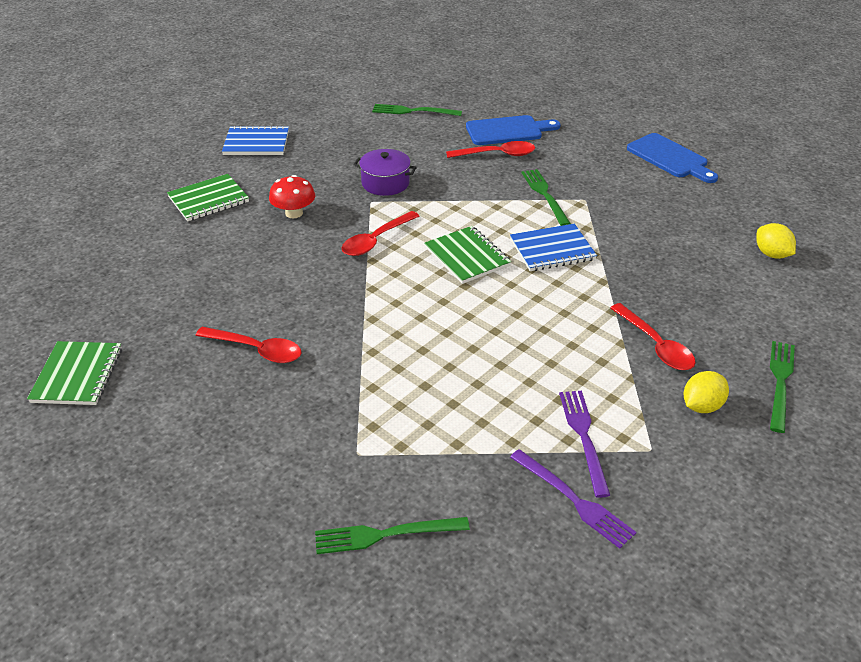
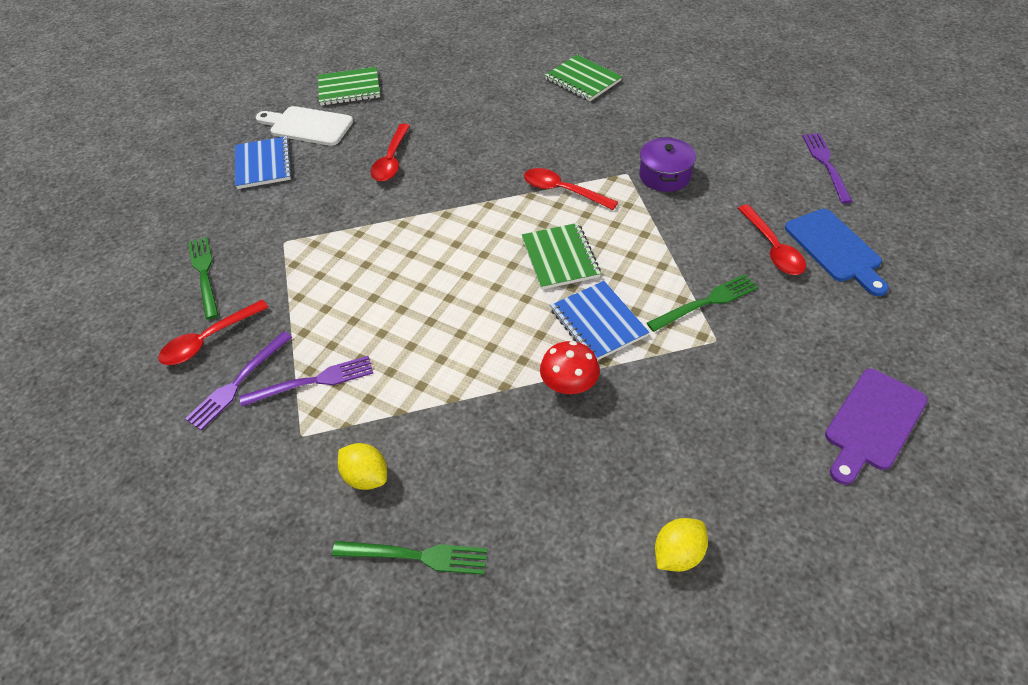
camera: 80 degrees right, 10 degrees up
(133, 421) = (307, 126): none -> white cutting board
(256, 143) = (690, 79): blue notebook -> blue notebook (263, 164)
(294, 213) = (584, 131): red mushroom -> red mushroom (569, 384)
(413, 111) = (826, 164): green fork -> purple fork
(467, 257) = (560, 258): green notebook -> green notebook turned 60 degrees counterclockwise
(655, 345) = (455, 430): red spoon -> red spoon (209, 340)
(670, 158) = (873, 423): blue cutting board -> purple cutting board

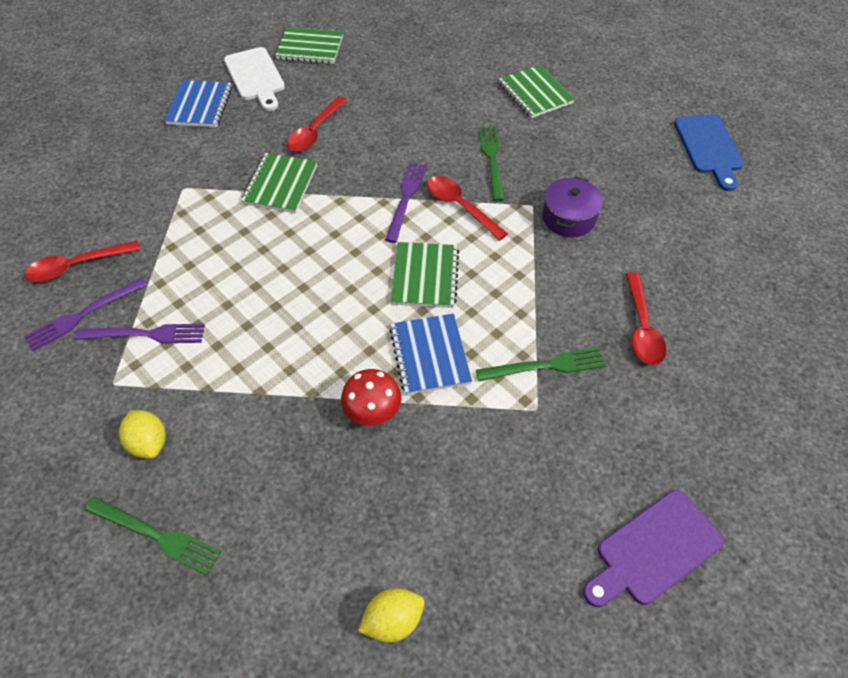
camera: 15 degrees right, 5 degrees up
(204, 274) = (102, 200): green fork -> green fork (492, 159)
(307, 126) = (256, 77): white cutting board -> white cutting board turned 150 degrees counterclockwise
(381, 214) = (280, 185): none -> green notebook
(826, 164) = (743, 251): purple fork -> purple fork (406, 198)
(835, 249) = (707, 347): blue cutting board -> blue cutting board (709, 147)

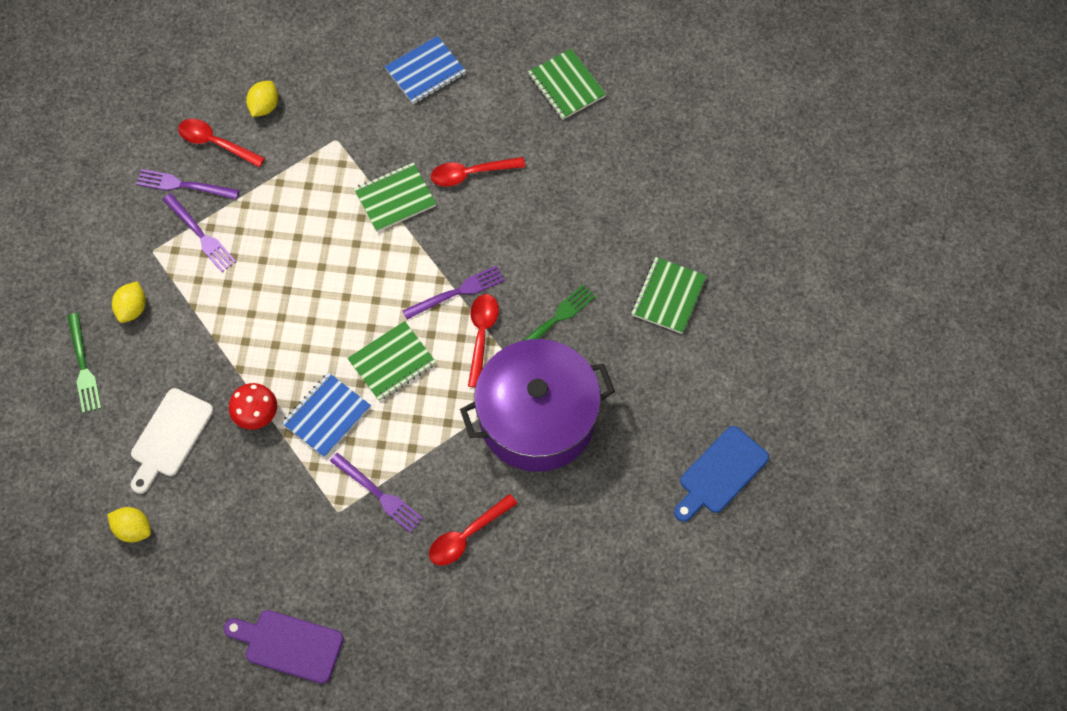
camera: 50 degrees right, 10 degrees up
(92, 213) = (264, 106): none -> yellow lemon
(256, 77) = (493, 79): white cutting board -> white cutting board (170, 437)
(545, 366) = (378, 494): green fork -> purple fork
(568, 218) = (537, 418): purple pot -> purple pot, size x2.21

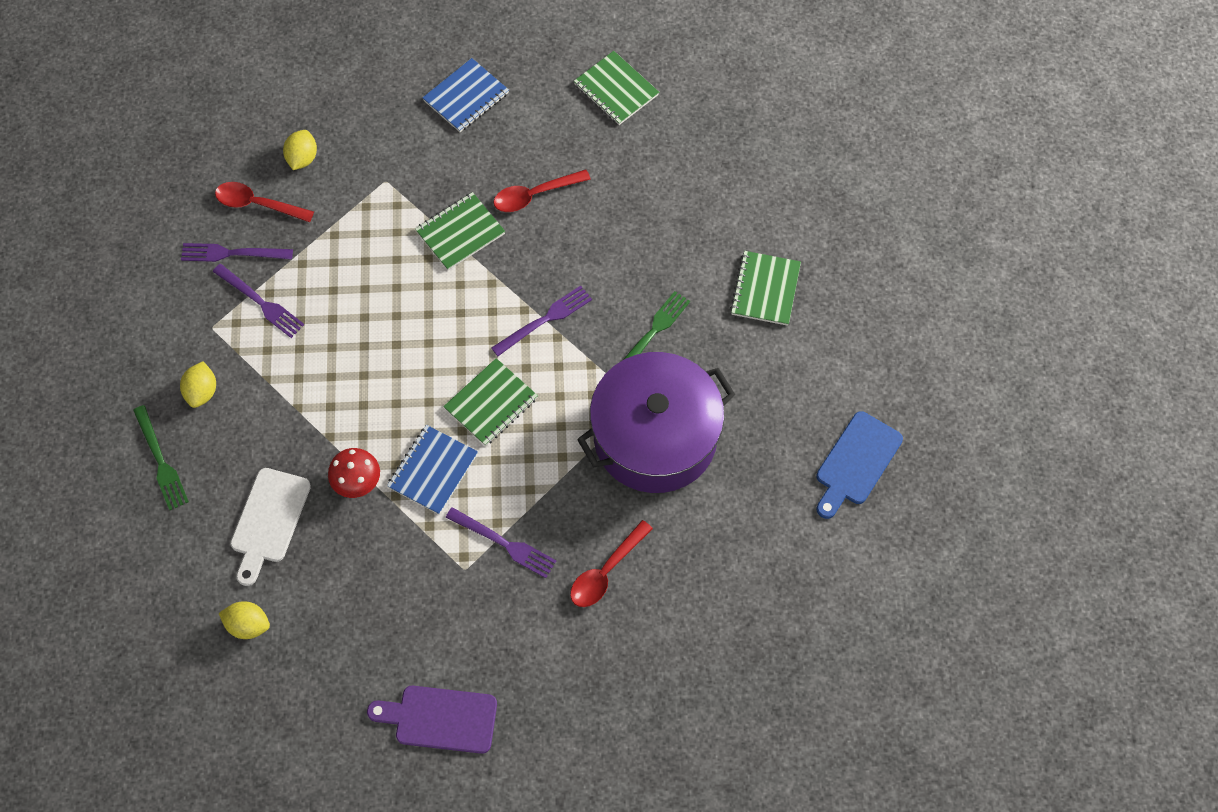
camera: 10 degrees left, 0 degrees up
(481, 336) = (579, 361): red spoon -> none

